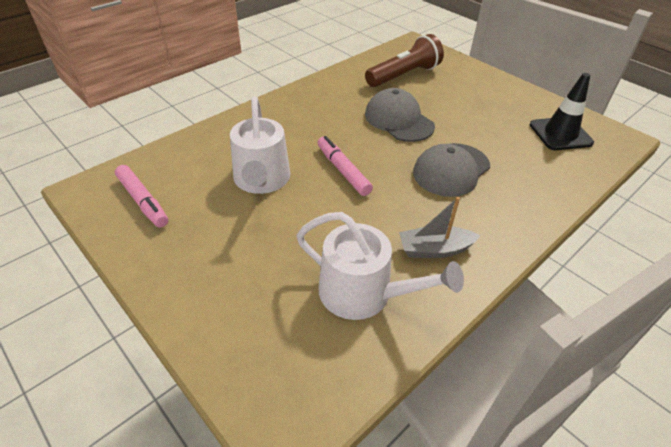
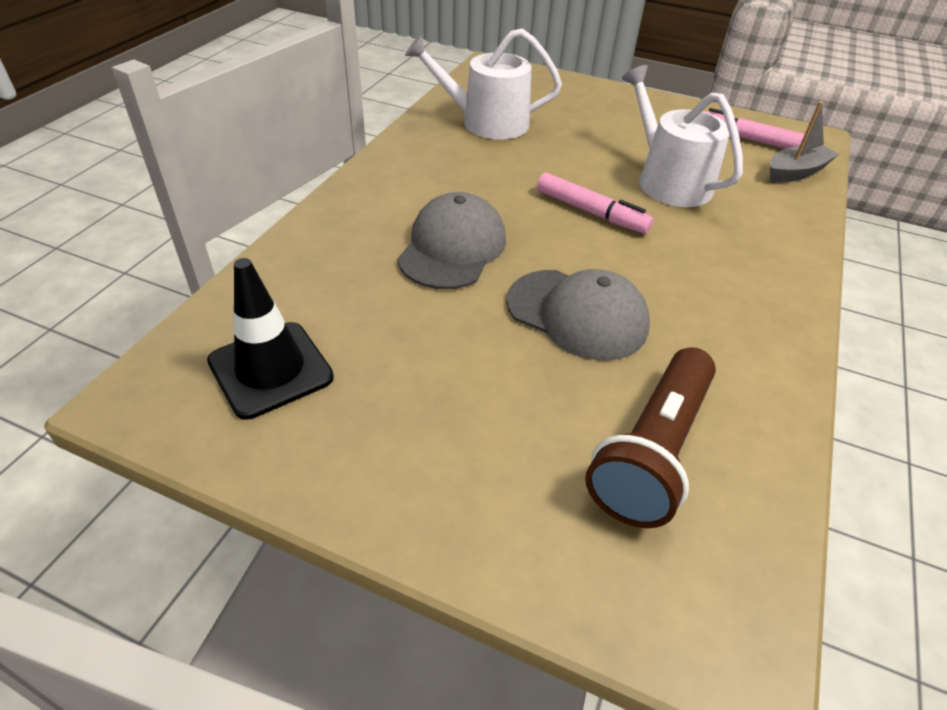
camera: 155 degrees right, 0 degrees up
(434, 249) = (438, 161): grey boat -> grey boat (795, 172)

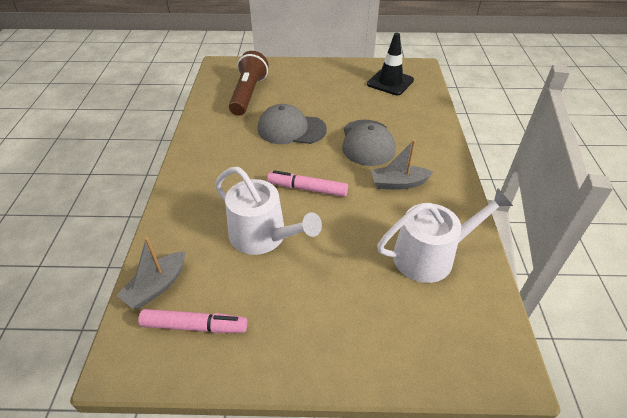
camera: 160 degrees right, 0 degrees up
(457, 184) = (398, 183): none -> grey boat

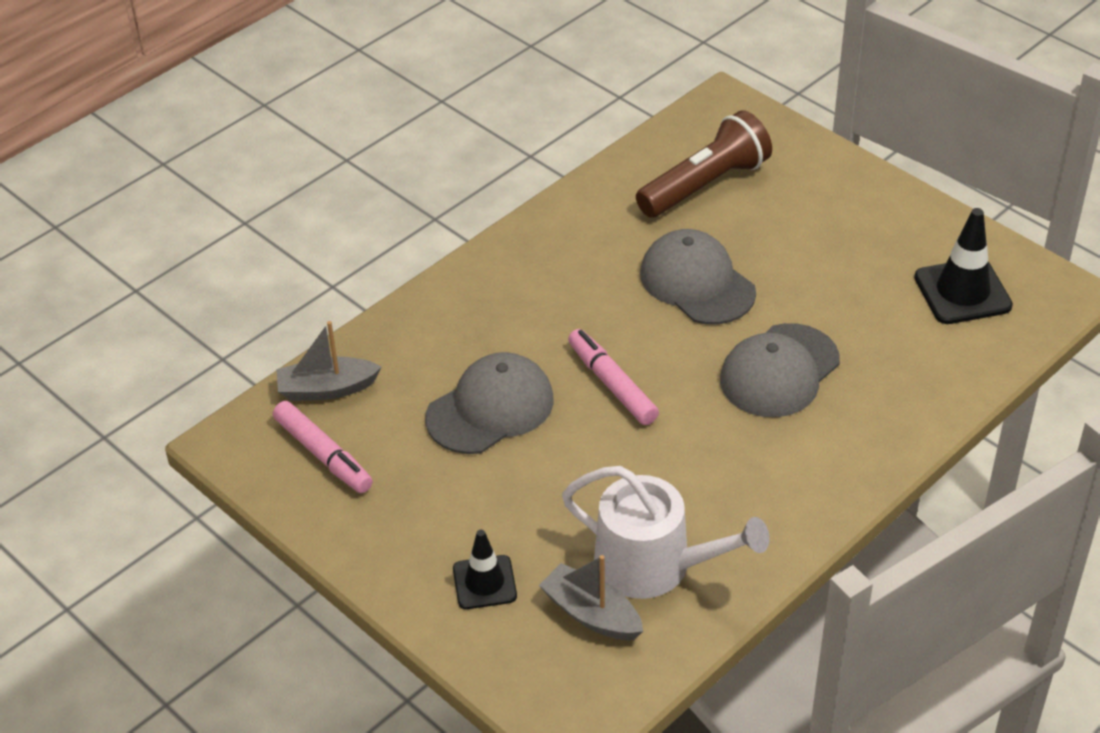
camera: 45 degrees right, 0 degrees up
(263, 236) = (490, 408): white watering can -> grey cap
(369, 329) = (484, 582): none -> black traffic cone
(398, 183) = (741, 456): grey boat -> grey boat (591, 614)

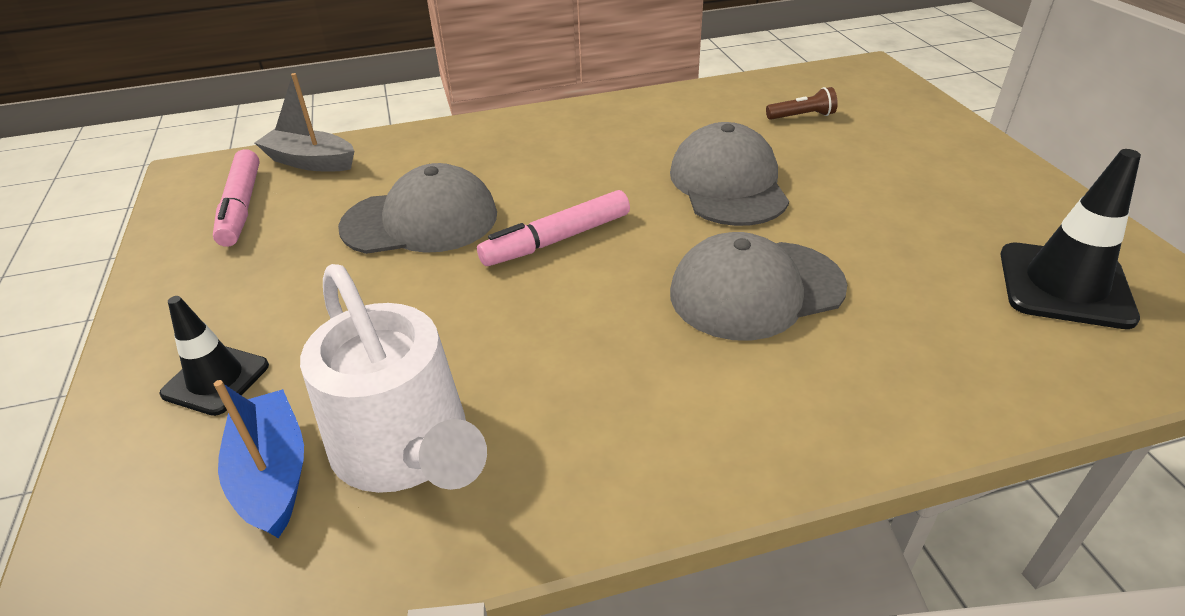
camera: 30 degrees right, 5 degrees down
(591, 614) = (273, 475): grey boat -> blue boat
(612, 384) = (557, 240): pink marker -> pink marker turned 120 degrees counterclockwise
(705, 185) = (802, 116): brown flashlight -> brown flashlight, size x0.43

